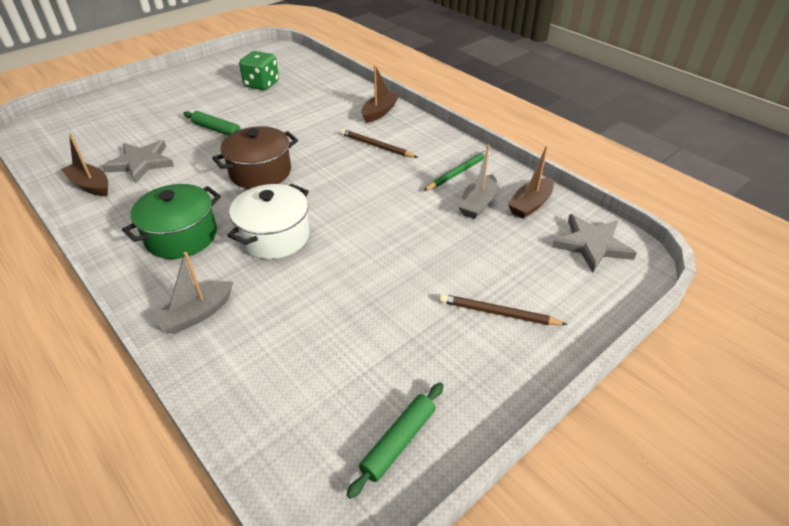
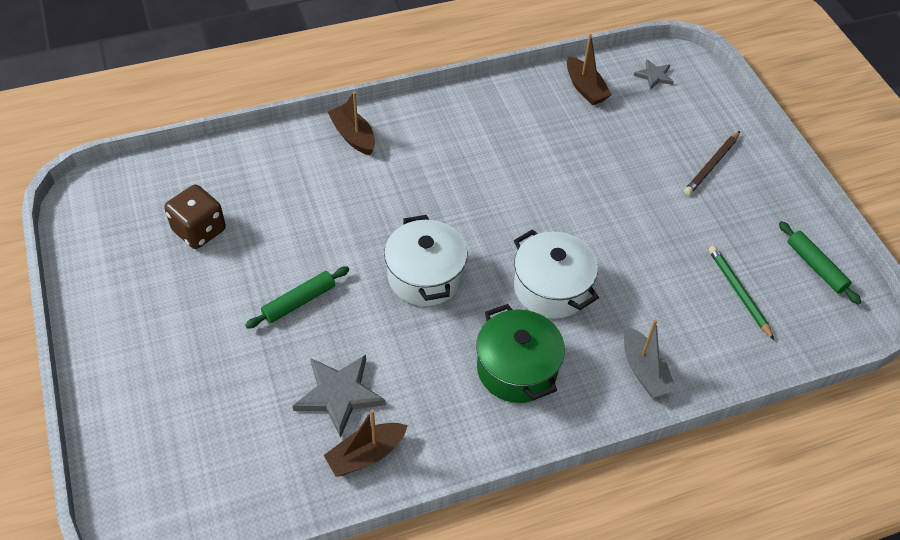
camera: 70 degrees left, 10 degrees up
(260, 172) = (425, 276): brown pot -> white pot
(261, 84) = (199, 230): green dice -> brown dice
(376, 146) = (426, 161): brown pencil -> none
(458, 172) = (510, 116): green pencil -> green pencil (739, 292)
(478, 204) = (567, 122): grey boat -> none
(592, 244) = (654, 76): grey star -> grey star, size x0.56

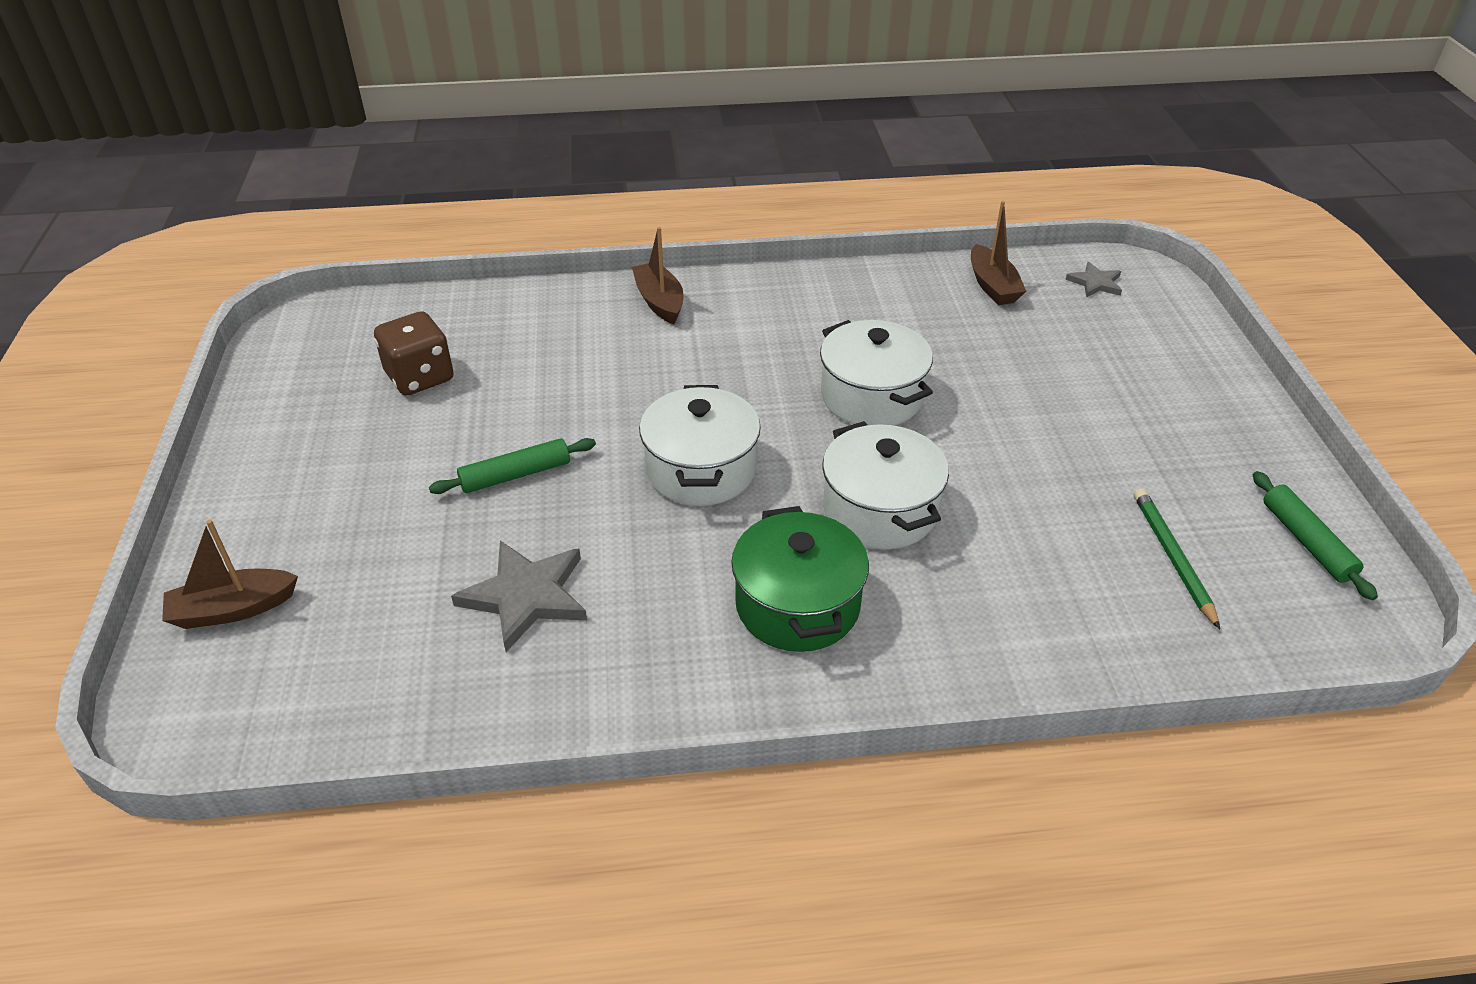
camera: 15 degrees right, 10 degrees down
(366, 455) = (534, 681): brown boat -> brown boat (233, 609)
(524, 197) = (871, 397): none -> white pot
(644, 371) = (996, 640): grey boat -> none
(711, 165) = (1160, 393): brown pencil -> none

